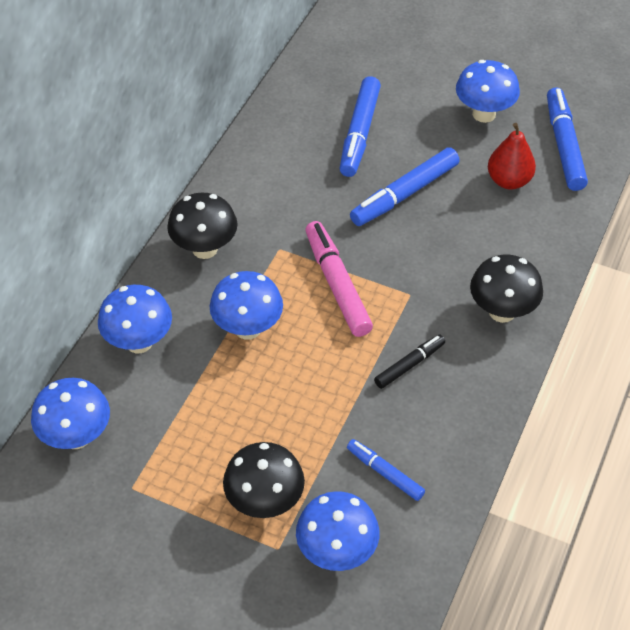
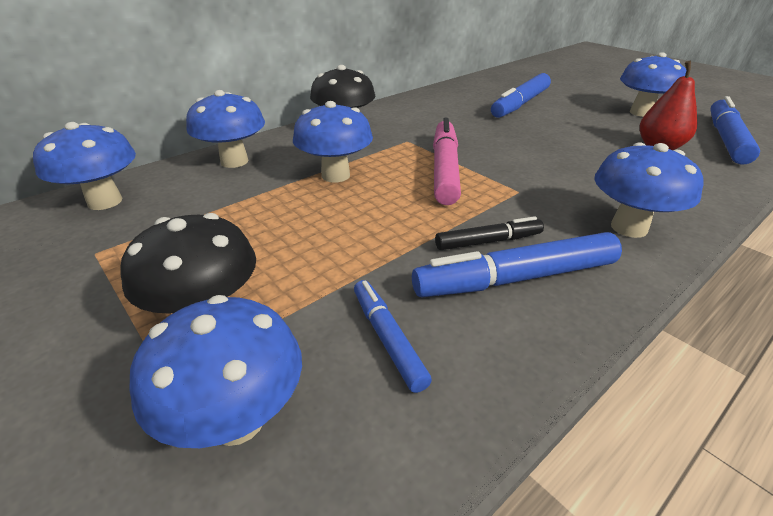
camera: 25 degrees right, 15 degrees down
(405, 194) = (545, 136): blue marker -> blue marker (516, 279)
(502, 311) = (629, 227): black mushroom -> blue mushroom

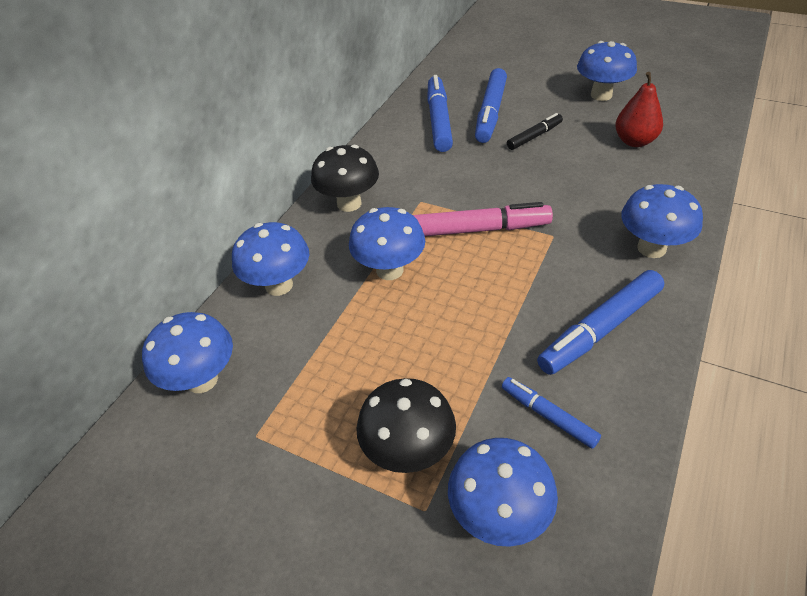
camera: 20 degrees left, 10 degrees up
(444, 169) = (478, 229): pink marker -> pink marker turned 105 degrees clockwise
(488, 241) = (561, 300): black marker -> black marker (534, 136)
(725, 139) = (680, 114): blue marker -> blue marker (438, 120)

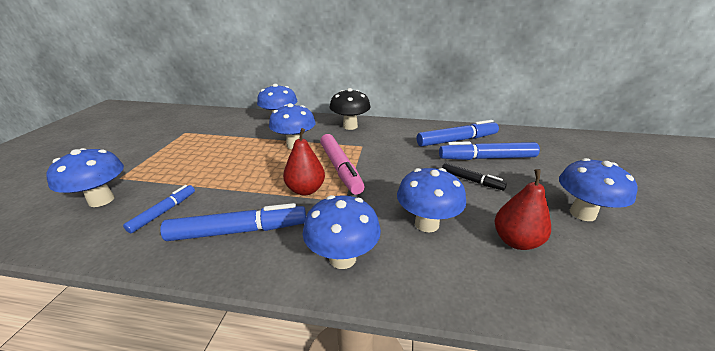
camera: 70 degrees right, 15 degrees down
(202, 380) = (220, 117): blue mushroom -> blue mushroom (426, 224)
(408, 451) = (158, 168): black mushroom -> none
(523, 266) = (305, 190): none -> red pear
(600, 329) = (239, 231): blue marker -> blue marker turned 135 degrees clockwise

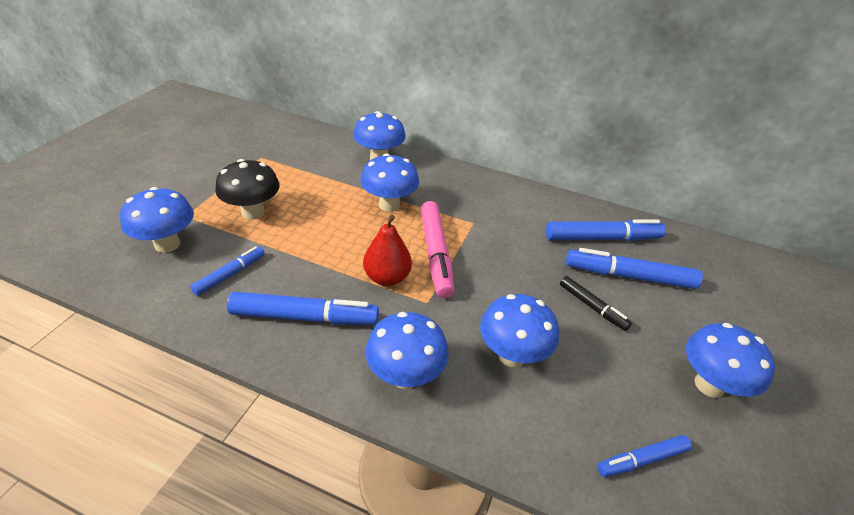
camera: 10 degrees right, 10 degrees up
(350, 126) = (467, 186): black mushroom -> black mushroom (253, 212)
(516, 241) = (606, 401): red pear -> none
(568, 279) = (642, 460): none -> blue marker

